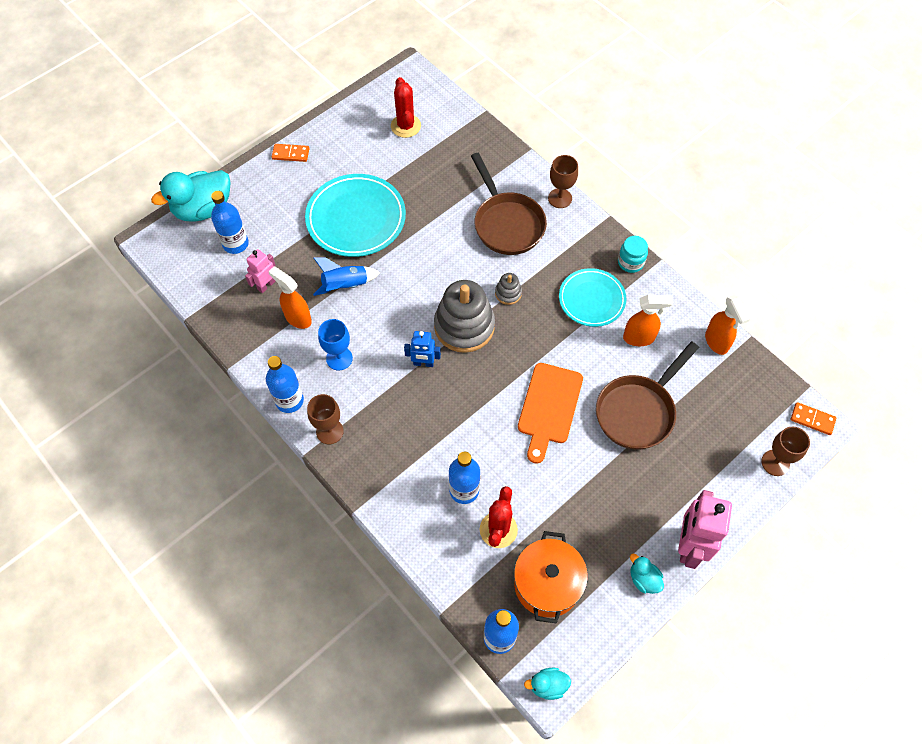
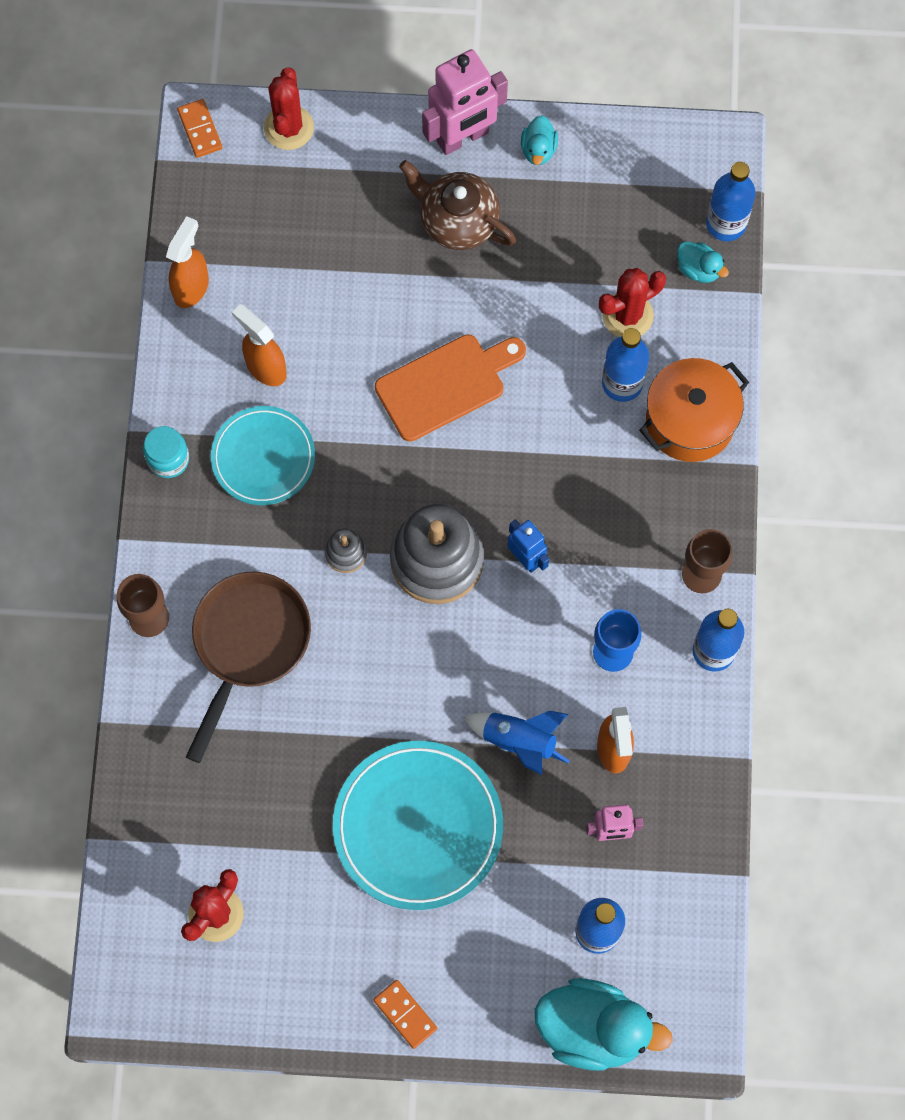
camera: 135 degrees left, 10 degrees up
(547, 584) = (633, 226): orange pot -> orange pot (690, 421)
(547, 685) = (722, 148): turquoise duck -> turquoise duck (698, 269)
(638, 411) = (360, 296): brown pan -> none
(638, 496) = (457, 221): none -> brown teapot
(775, 463) = (289, 128): brown goblet -> red cactus

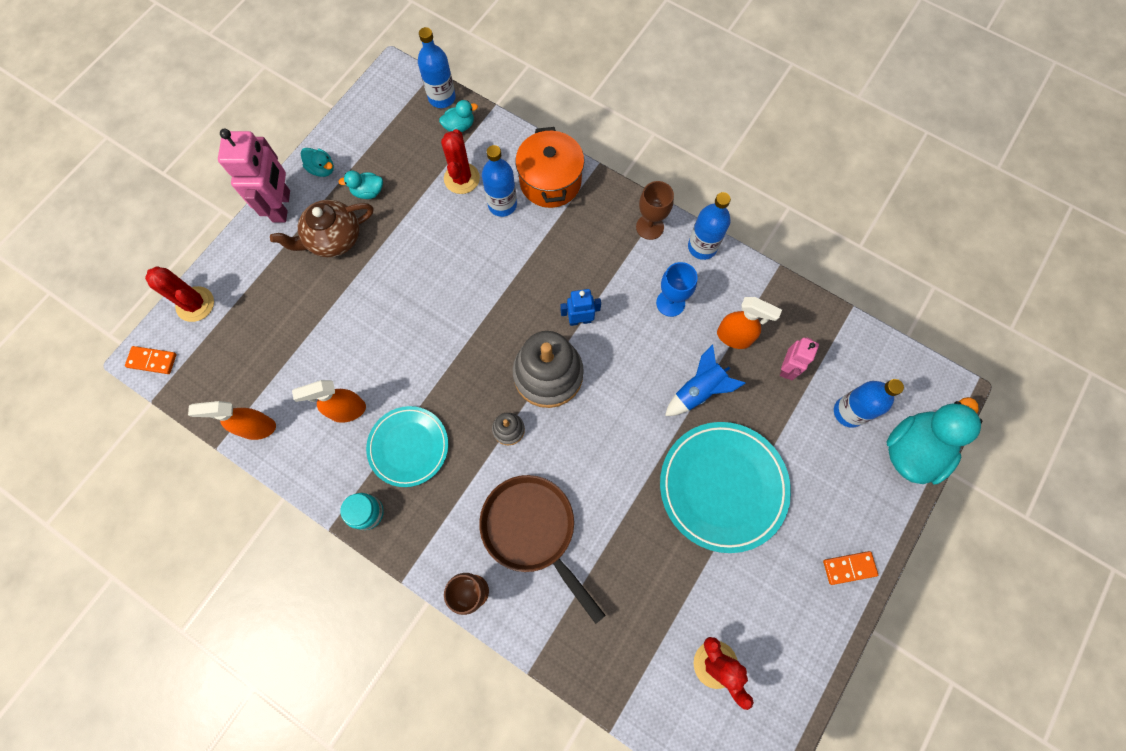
camera: 60 degrees left, 0 degrees up
(191, 287) = (257, 428): orange spray bottle -> orange spray bottle turned 60 degrees counterclockwise
(446, 385) = (435, 305): orange cutting board -> none
(541, 220) = (368, 192): none -> turquoise duck

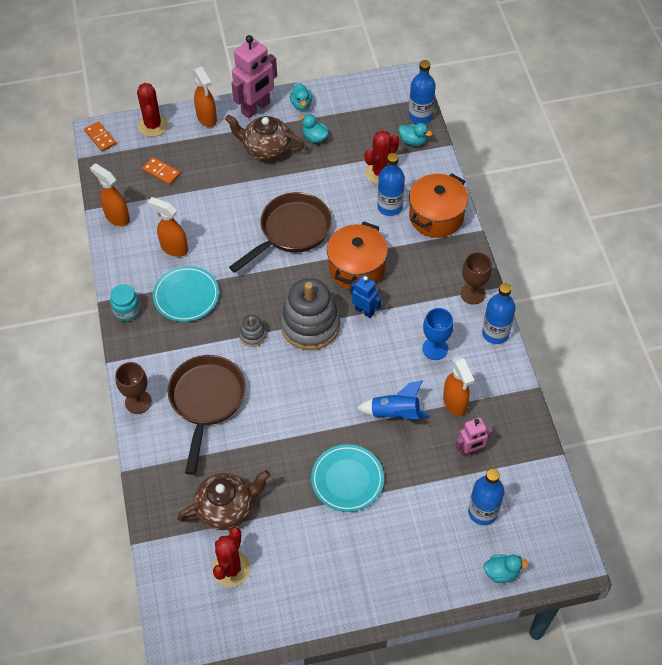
camera: 45 degrees right, 15 degrees down
(244, 254) = (207, 118): none -> orange spray bottle
(440, 300) = (291, 231): none -> brown pan
(532, 286) = (356, 268): none -> orange pot
(654, 613) = (226, 508): none -> brown teapot
(722, 487) = (347, 479): turquoise plate -> turquoise plate, size x0.64
(849, 567) = (376, 597): orange domino -> orange domino (161, 172)
(912, 450) = (501, 572): turquoise duck -> turquoise duck, size x0.47

